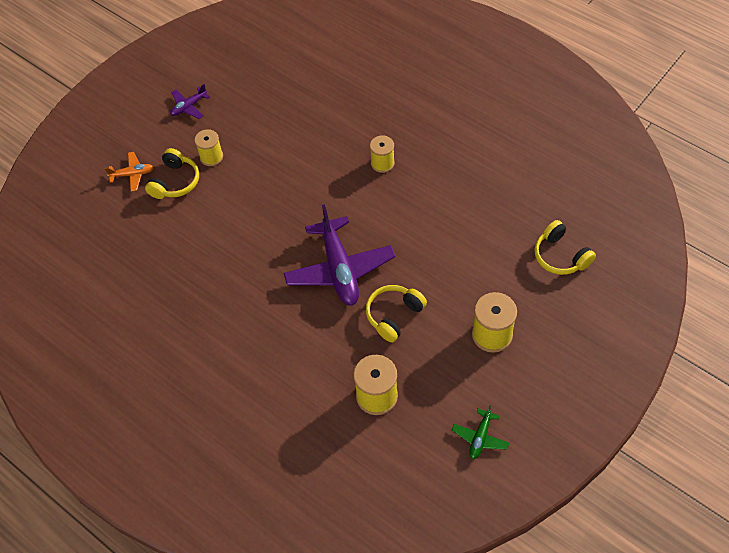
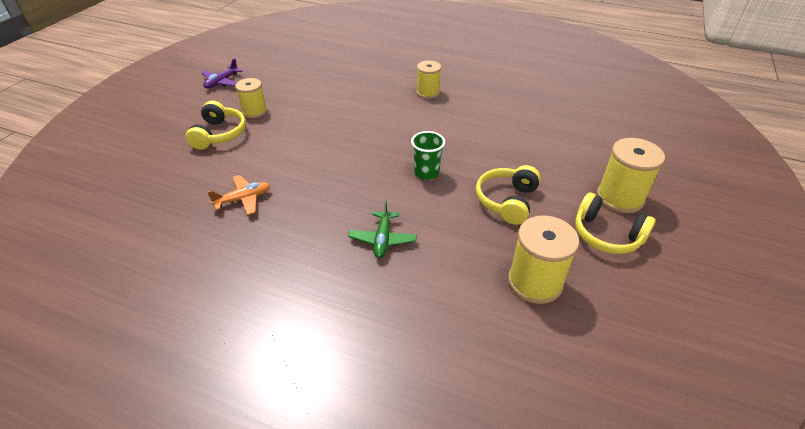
camera: 20 degrees left, 15 degrees down
(132, 174) = (169, 136): orange plane -> orange plane (243, 199)
(339, 269) = (426, 173): purple plane -> green cup
(480, 437) = (684, 299): green plane -> green plane (382, 239)
(560, 256) = (634, 128): yellow headphones -> yellow headphones (606, 235)

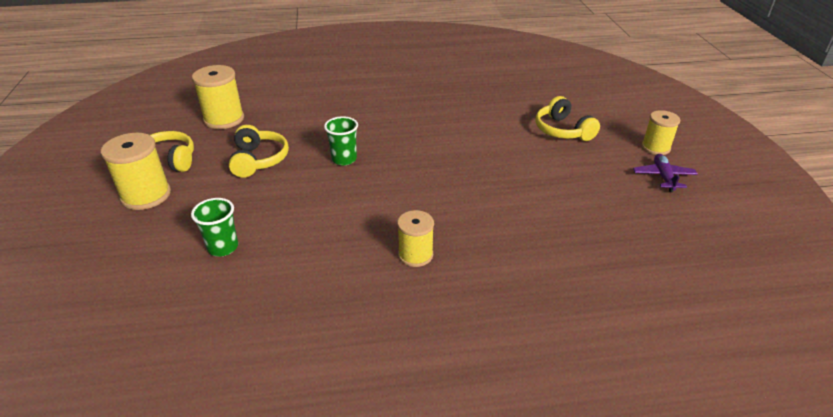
camera: 150 degrees right, 5 degrees down
(243, 199) = (468, 100): orange plane -> none
(254, 111) = (571, 159): yellow spool -> yellow spool (655, 147)
(382, 239) = (344, 110): green plane -> none
(551, 134) = (223, 247): none -> green cup

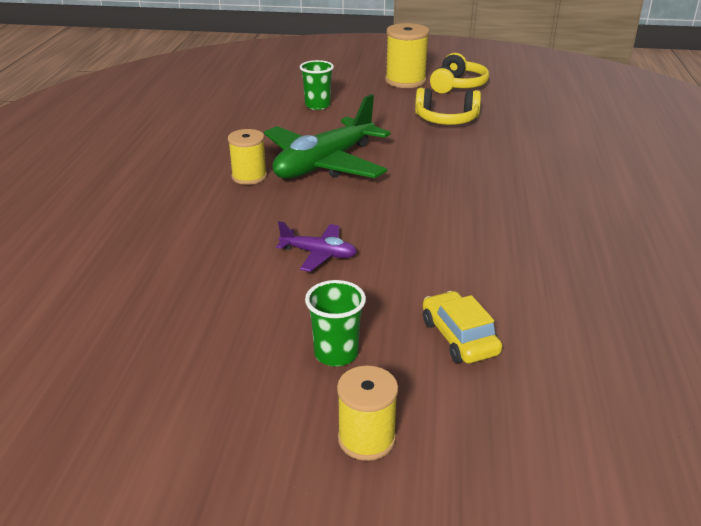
camera: 105 degrees right, 5 degrees down
(224, 119) = (536, 106): yellow spool -> none
(344, 159) = (432, 158): green cup -> green cup (336, 353)
(373, 213) = (325, 164): none -> green plane
(562, 130) = (459, 337): yellow headphones -> yellow car
(663, 177) = (274, 406): purple plane -> purple plane (319, 254)

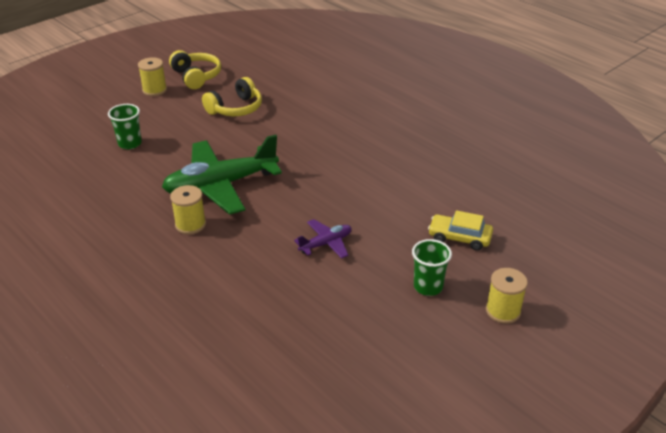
camera: 50 degrees left, 5 degrees up
(325, 164) = (221, 185): green plane -> green plane turned 75 degrees clockwise
(405, 81) = (154, 90): yellow spool -> yellow spool, size x0.65

